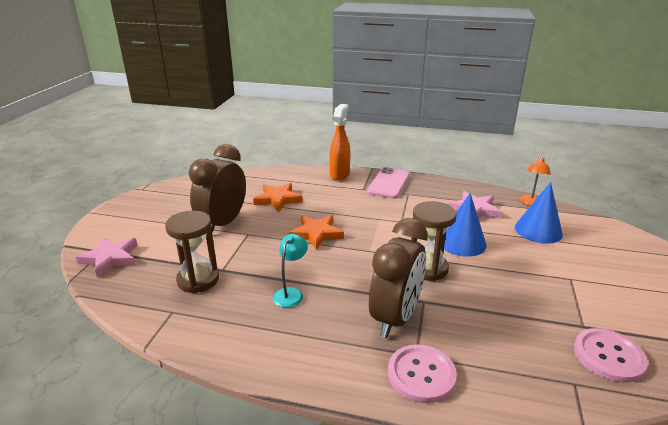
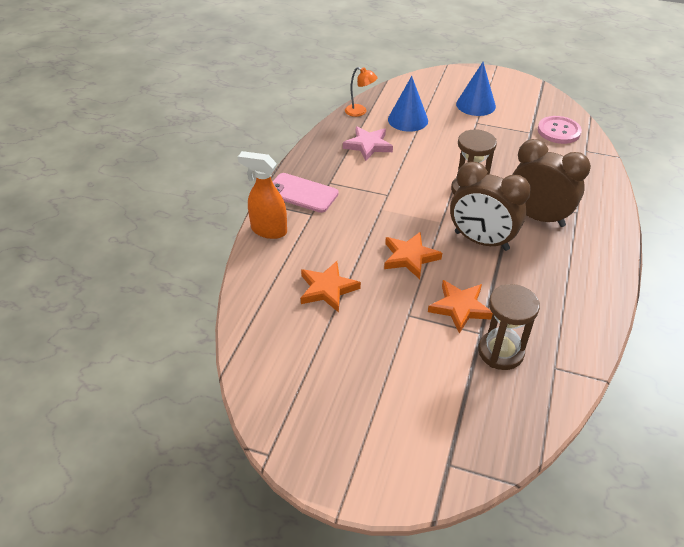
camera: 85 degrees left, 15 degrees up
(110, 258) = (465, 449): pink star -> none
(223, 223) = (383, 340): brown clock -> brown clock (481, 241)
(253, 259) = (460, 308): none -> orange star
(291, 293) = (514, 278): turquoise lamp -> none
(421, 374) = (596, 212): pink button -> none
(462, 242) = (427, 164): blue cone -> blue cone (475, 105)

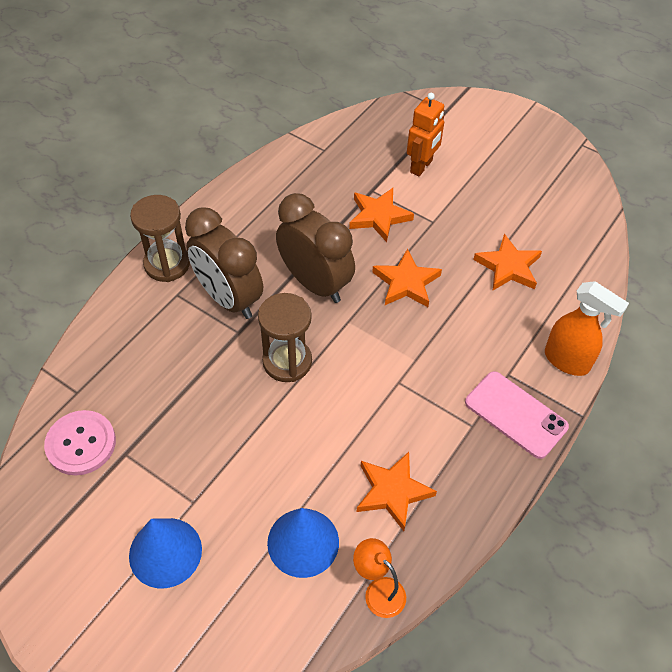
camera: 165 degrees left, 10 degrees up
(368, 145) = (392, 491): pink star -> orange star
(444, 373) = (421, 166): none -> orange robot
(500, 352) = (363, 171): brown hourglass -> brown hourglass (167, 264)

